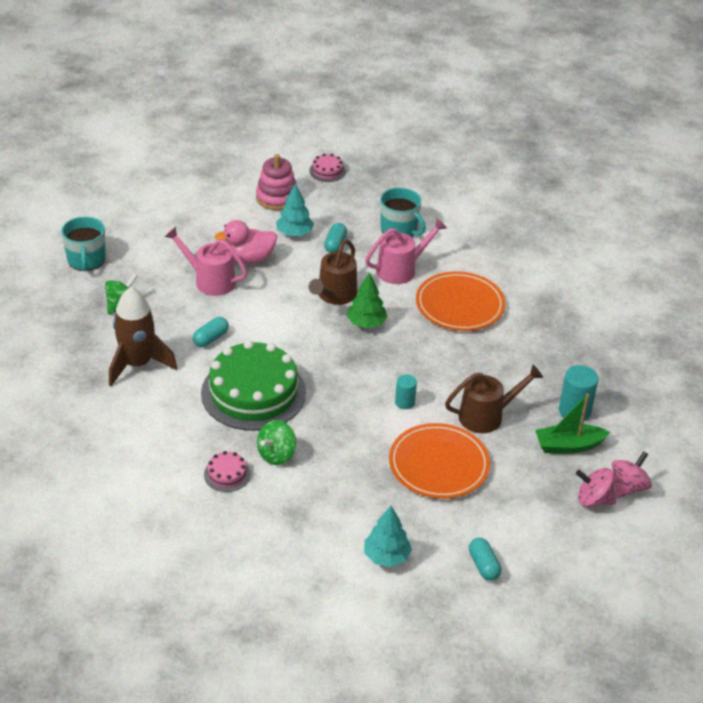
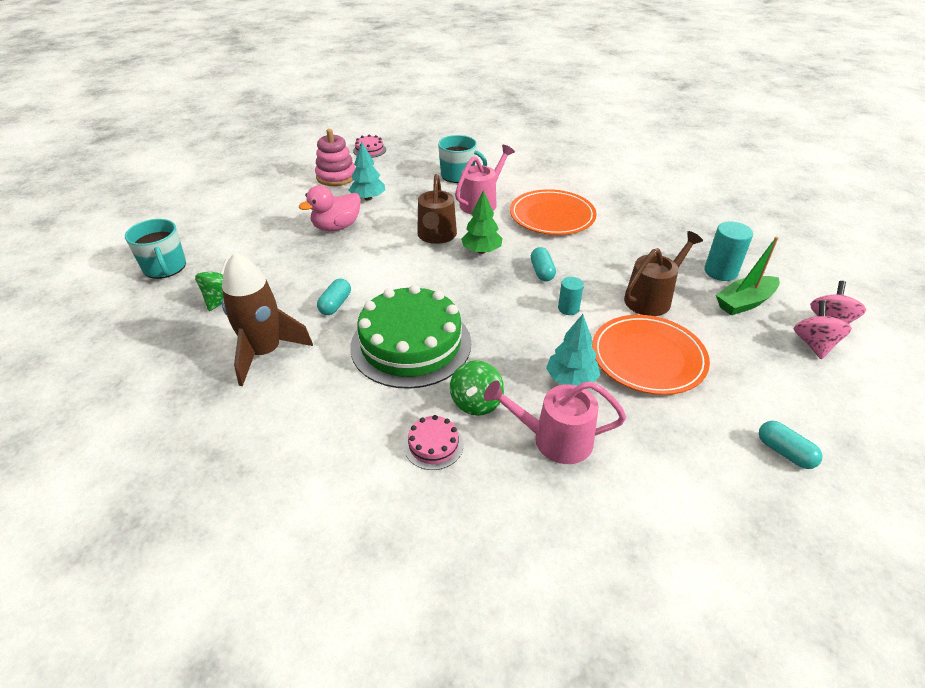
camera: 20 degrees left, 0 degrees up
(210, 280) = (307, 253): pink watering can -> pink watering can (554, 439)
(335, 244) = (410, 198): turquoise capsule -> turquoise capsule (542, 272)
(386, 557) = (679, 482): turquoise tree -> turquoise tree (571, 379)
(593, 500) = (814, 344): pink spinning top -> pink spinning top turned 105 degrees clockwise

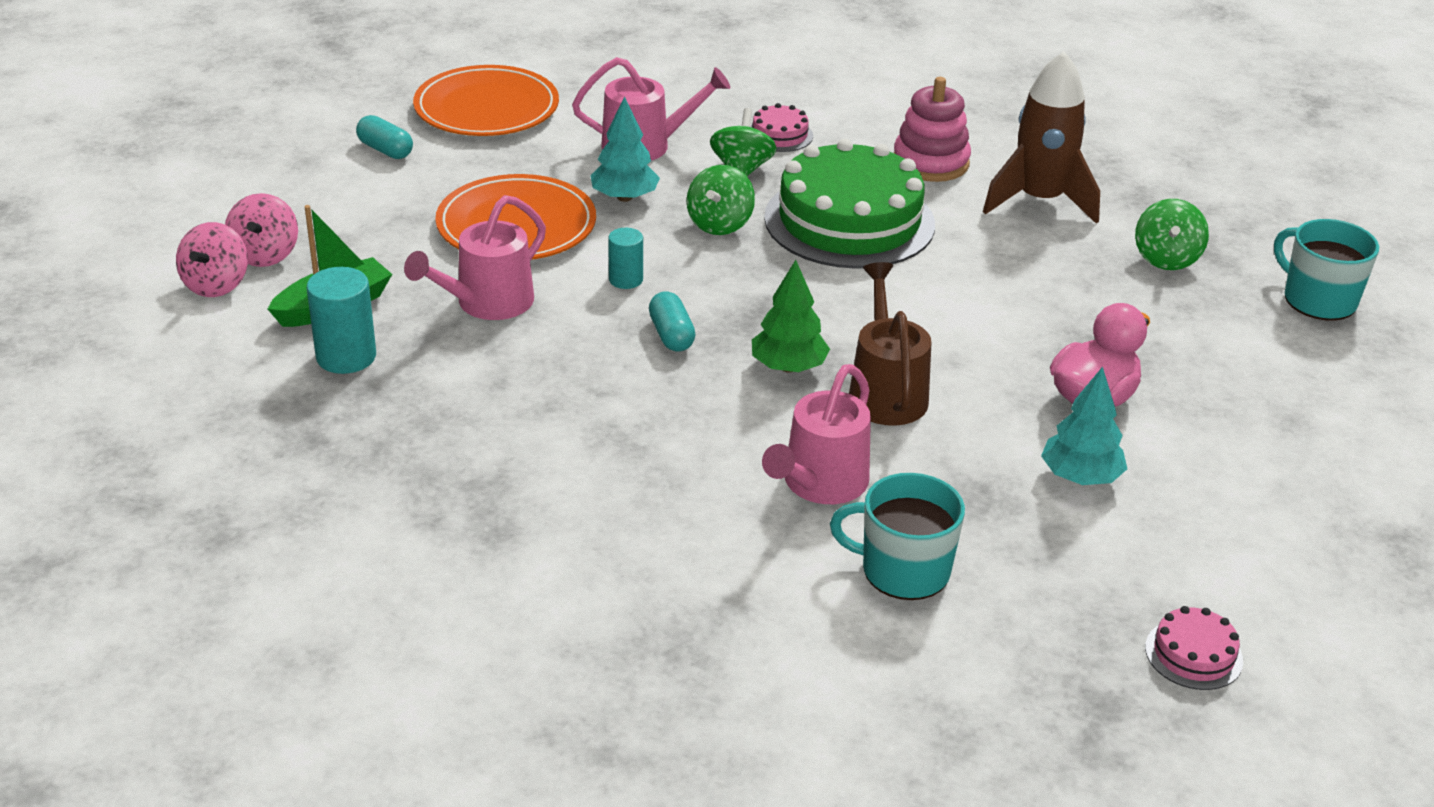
camera: 170 degrees right, 5 degrees down
(335, 304) = (990, 263): turquoise capsule -> none
(336, 177) = (1203, 539): pink stacking toy -> pink stacking toy (930, 162)
(502, 348) = (720, 224): none -> green spinning top
(552, 216) = (657, 458): orange plate -> orange plate (486, 108)
(652, 298) = (487, 303): brown watering can -> pink watering can

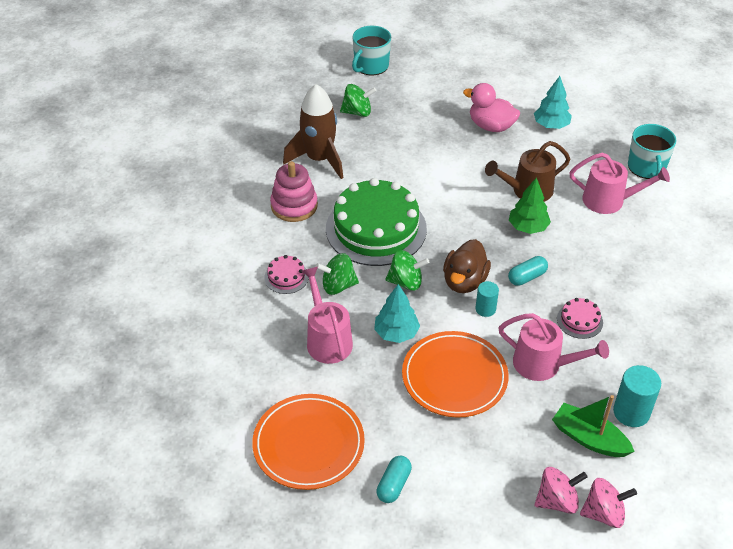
camera: 105 degrees left, 10 degrees up
(693, 274) = (464, 281): none -> brown duck
(1193, 654) = (637, 90): pink cake -> pink cake (579, 320)

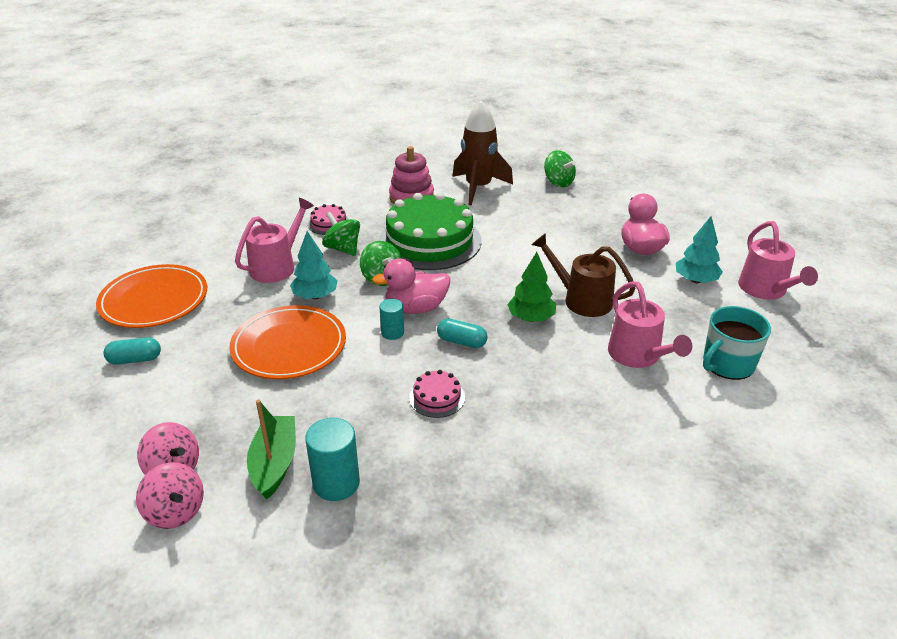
camera: 55 degrees right, 10 degrees down
(371, 66) = (624, 167): turquoise mug -> none
(464, 281) = (416, 308): brown duck -> pink duck
(543, 364) = (352, 395): pink watering can -> pink watering can (766, 290)

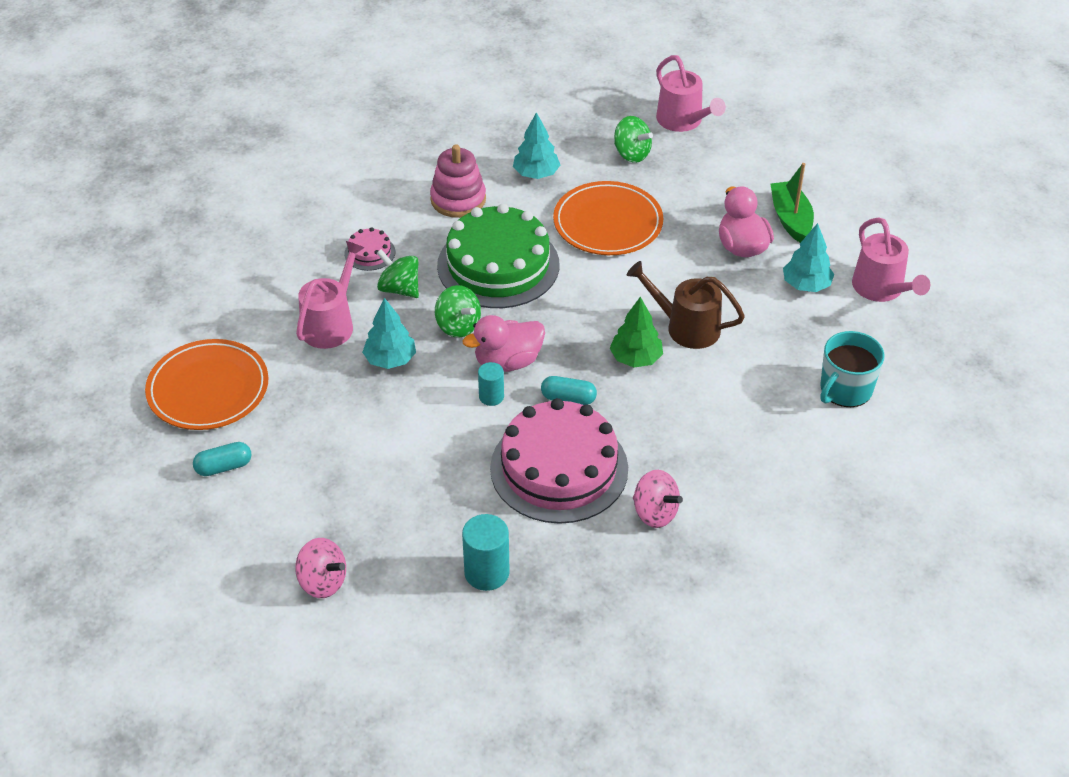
camera: 10 degrees left, 10 degrees up
(175, 512) = (344, 622): pink spinning top -> pink spinning top (655, 513)
(274, 463) = (419, 561): green boat -> green boat (790, 218)
(289, 346) = (385, 428): orange plate -> orange plate (608, 223)
(437, 397) = (559, 468): pink cake -> pink cake, size x2.39
(478, 188) = (536, 174): brown rocket -> turquoise tree
(638, 356) = (754, 392): pink watering can -> pink watering can (683, 121)

